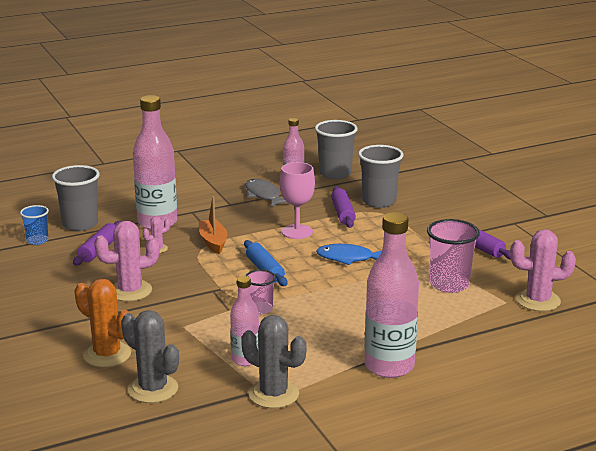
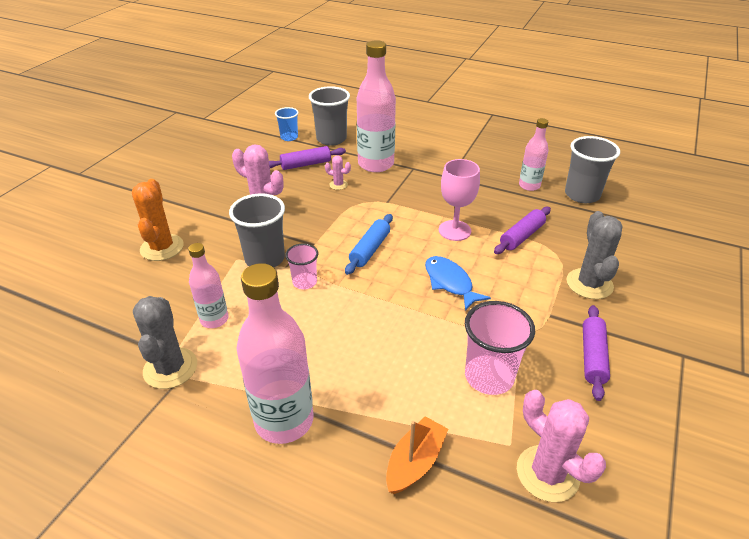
camera: 50 degrees right, 15 degrees up
(153, 389) = (128, 296): grey cactus -> grey cactus (589, 284)
(213, 242) = (381, 201): orange boat -> orange boat (415, 462)
(264, 195) = (488, 183): grey fish -> none
(379, 201) = (575, 243): grey cup -> grey cup (265, 259)

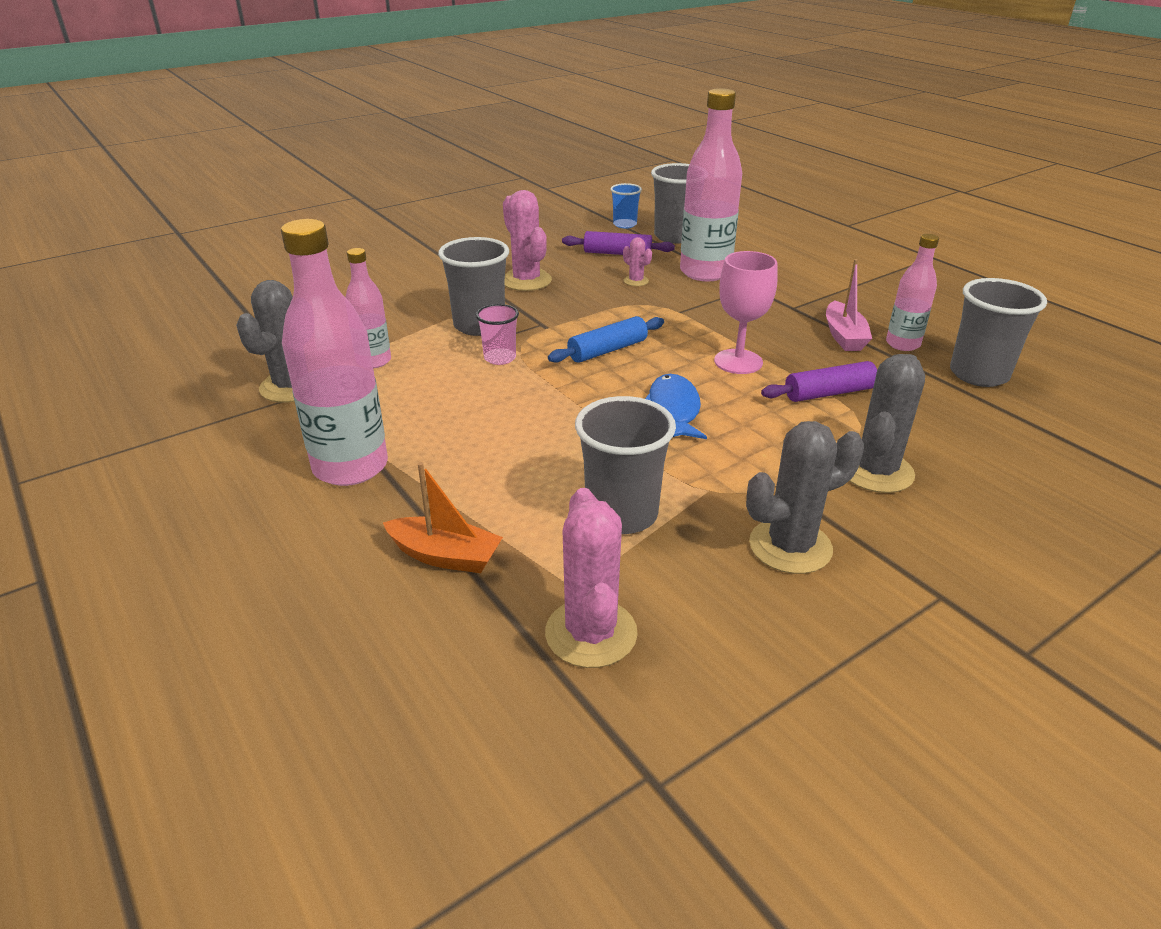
camera: 30 degrees right, 5 degrees down
(162, 248) = (387, 288): orange cactus -> none
(415, 462) = (445, 556): orange boat -> orange boat turned 45 degrees clockwise
(489, 377) = (621, 514): pink cup -> grey cup
(495, 190) = (844, 336): none -> pink boat
(592, 357) = (790, 546): purple rolling pin -> grey cactus

